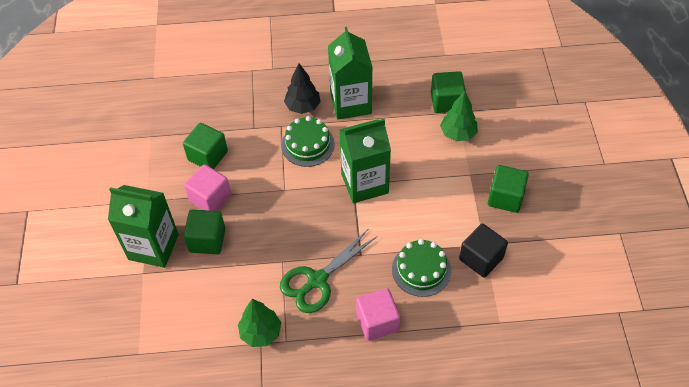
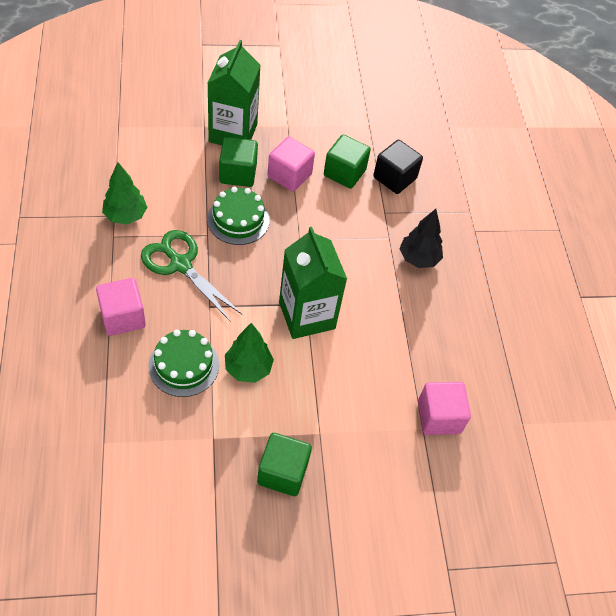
camera: 80 degrees right, 0 degrees up
(307, 144) = (362, 262): green cake -> green cake (238, 220)
(351, 103) = (427, 307): green carton -> none
(446, 102) = (439, 417): green cube -> pink cube
(458, 134) = (385, 425): green tree -> green tree (248, 368)
(481, 258) = (193, 432): black cube -> black cube (394, 178)

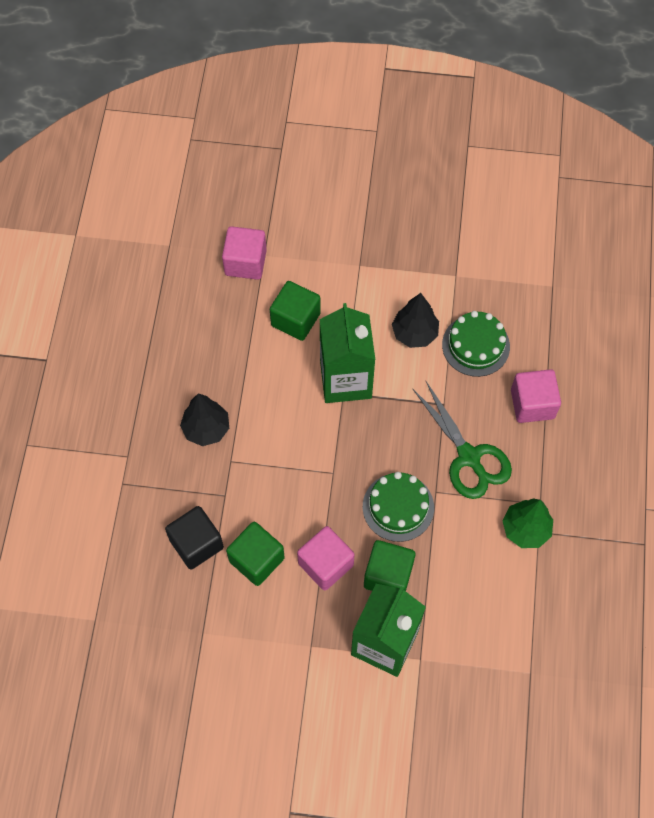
camera: 160 degrees left, 10 degrees up
(248, 368) = (414, 333): green tree -> black tree
(282, 472) = (399, 238): green cube -> green cube (295, 319)

